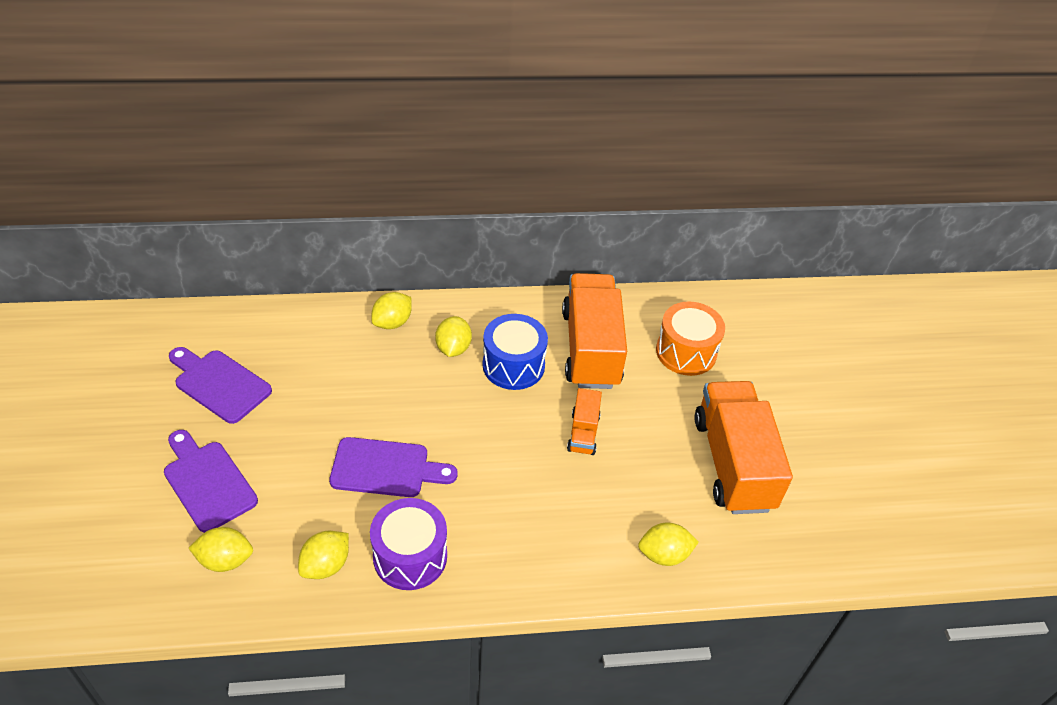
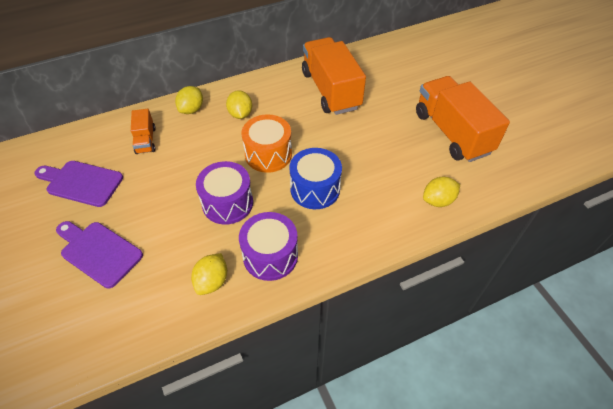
camera: 15 degrees left, 5 degrees up
(225, 560) = (134, 302): yellow lemon -> none
(386, 468) = (227, 203): purple cutting board -> purple drum
(513, 365) = (285, 114): blue drum -> blue drum (315, 189)
(583, 433) = (350, 142): orange truck -> orange truck (145, 140)
(686, 352) = (391, 76): orange drum -> orange drum (268, 154)

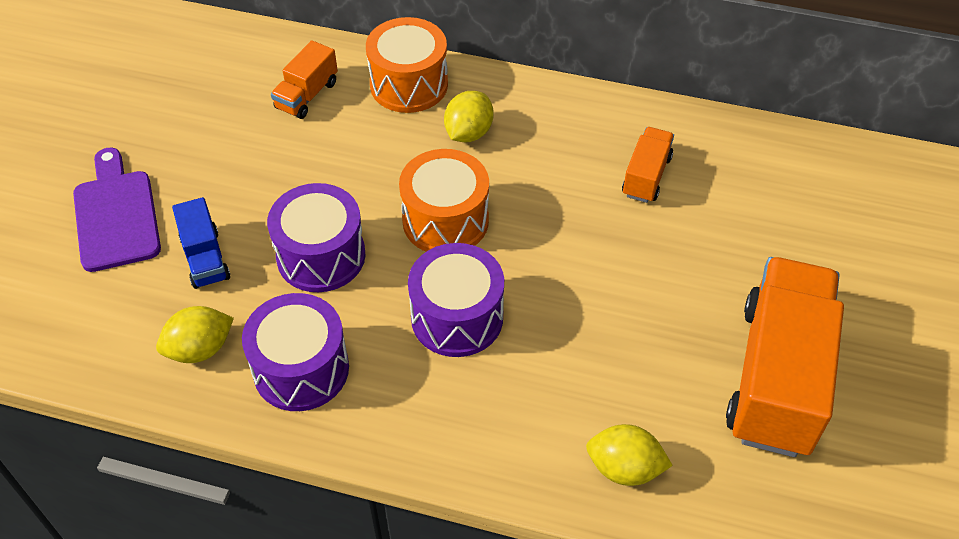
camera: 40 degrees right, 0 degrees up
(81, 182) = (180, 108): purple cutting board -> none
(170, 240) = (205, 258): none -> blue truck
(191, 109) = (409, 84): yellow lemon -> orange drum
(315, 189) = (457, 317): blue drum -> purple drum
(331, 90) = (646, 176): orange truck -> orange truck, size x0.47

